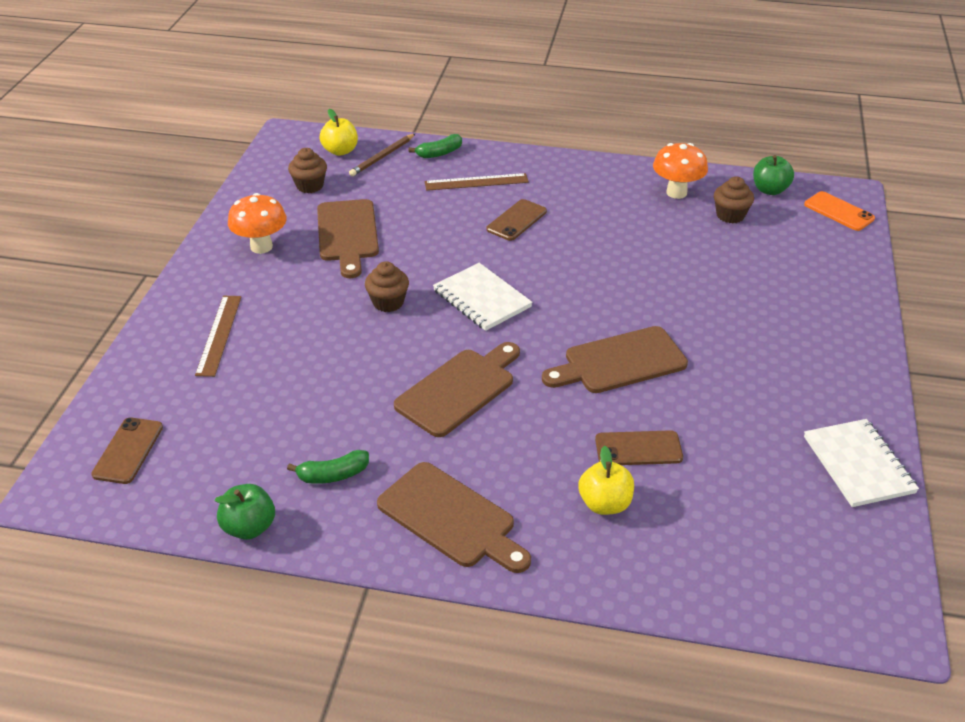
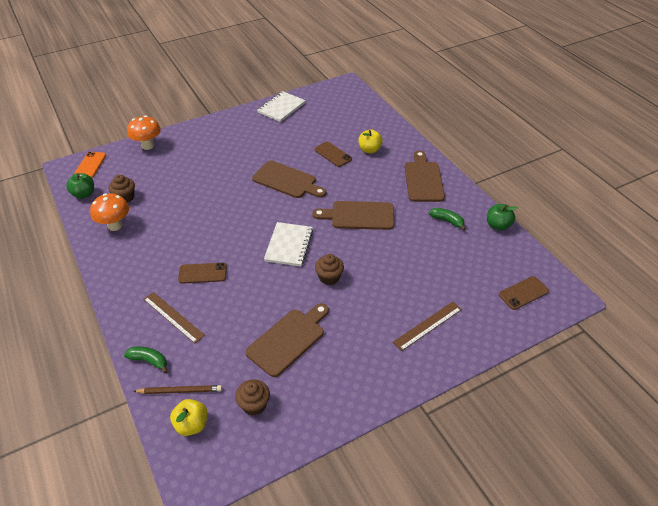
camera: 130 degrees left, 5 degrees up
(261, 247) = (343, 373): orange mushroom -> orange mushroom (147, 146)

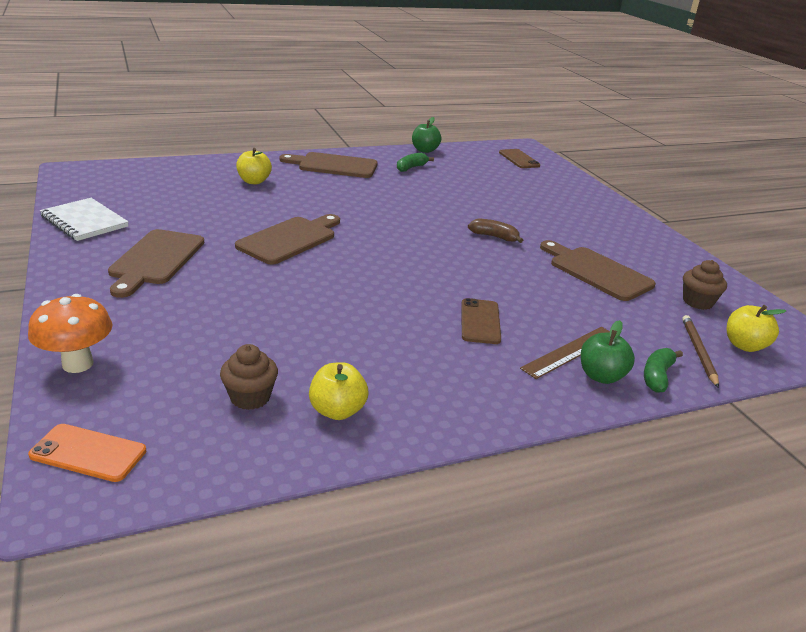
camera: 85 degrees left, 15 degrees down
(84, 194) = (205, 460): green apple -> green apple (601, 376)
(115, 225) = (337, 411): orange mushroom -> yellow apple
(289, 245) = (432, 253): white notebook -> none
(329, 277) = (494, 237): brown cupcake -> brown banana
(333, 154) = (247, 203): brown phone -> none
(359, 216) = (387, 206): brown cutting board -> brown cutting board (155, 260)
(427, 325) = (564, 201): brown ruler -> none

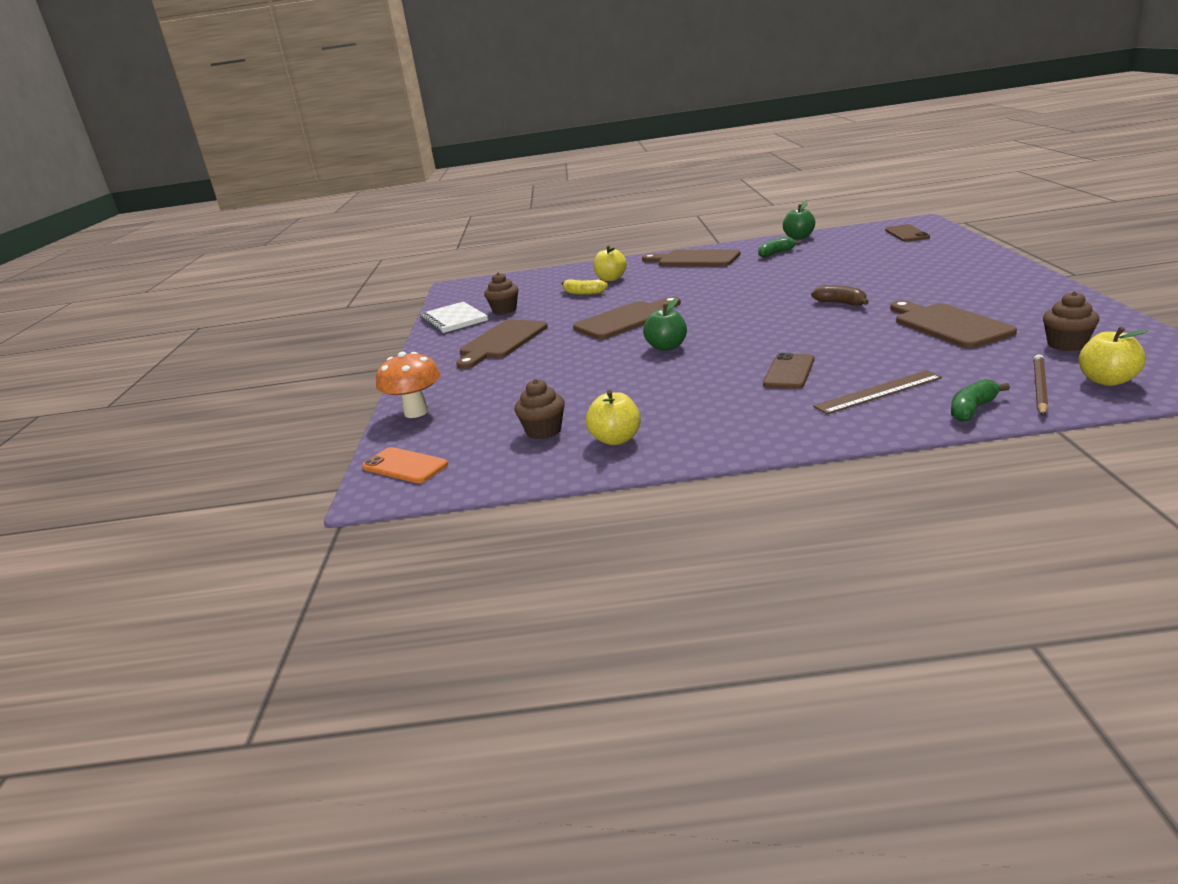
camera: 25 degrees right, 5 degrees down
(144, 213) = (504, 310): none -> brown cupcake
(229, 198) = (583, 293): none -> yellow banana
(601, 376) = (903, 410): green apple -> green apple (666, 347)

